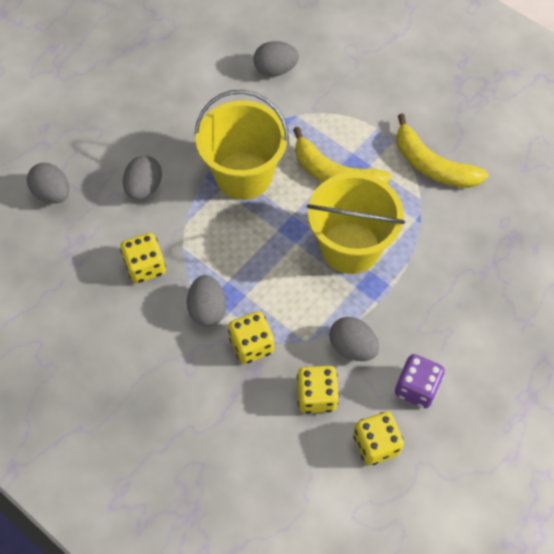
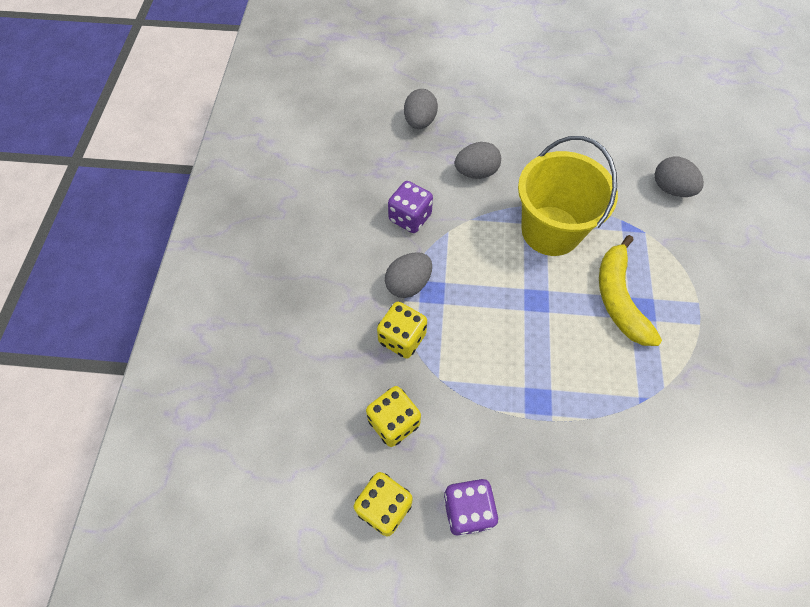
camera: 55 degrees right, 0 degrees up
(145, 267) = (410, 218): yellow dice -> purple dice
(350, 247) = (559, 357): yellow bucket -> none
(352, 347) = (463, 423): grey egg -> none
(432, 165) = (710, 376): yellow banana -> none

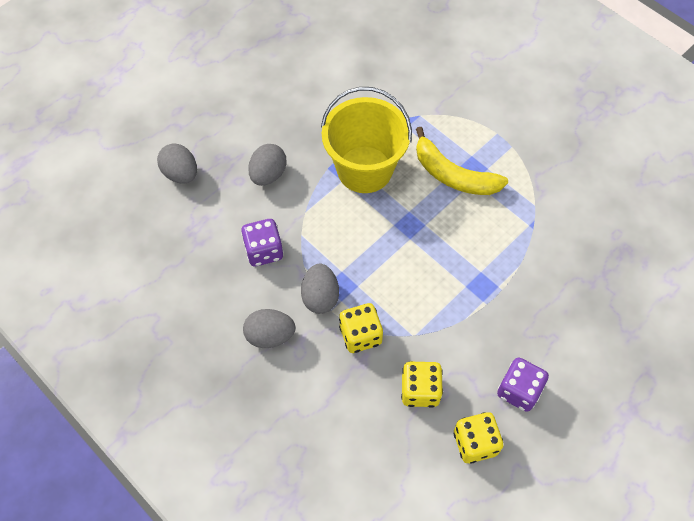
camera: 50 degrees left, 0 degrees up
(671, 189) = (402, 70): grey egg -> grey egg (270, 335)

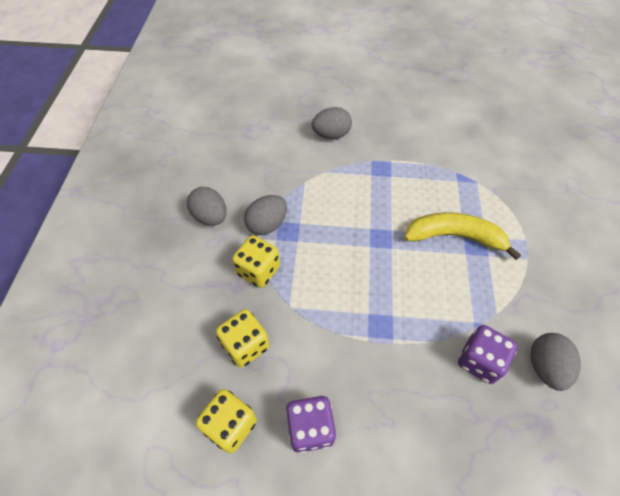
camera: 50 degrees right, 5 degrees down
(181, 173) = (285, 96): grey egg -> grey egg (545, 367)
(264, 251) = (272, 170): purple dice -> purple dice (479, 361)
(364, 169) = (394, 181): yellow bucket -> none
(453, 175) = (454, 237): yellow banana -> yellow banana turned 105 degrees clockwise

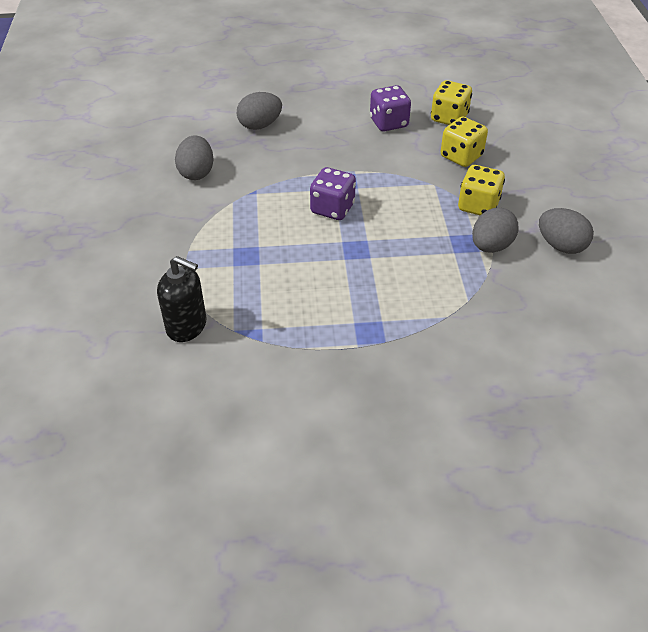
camera: 170 degrees right, 10 degrees down
(331, 135) = (457, 375): grey egg -> grey egg (260, 125)
(454, 237) = (270, 261): yellow banana -> none
(479, 361) = (254, 170): purple dice -> purple dice (332, 208)
(512, 189) = (187, 326): none -> black soap dispenser

